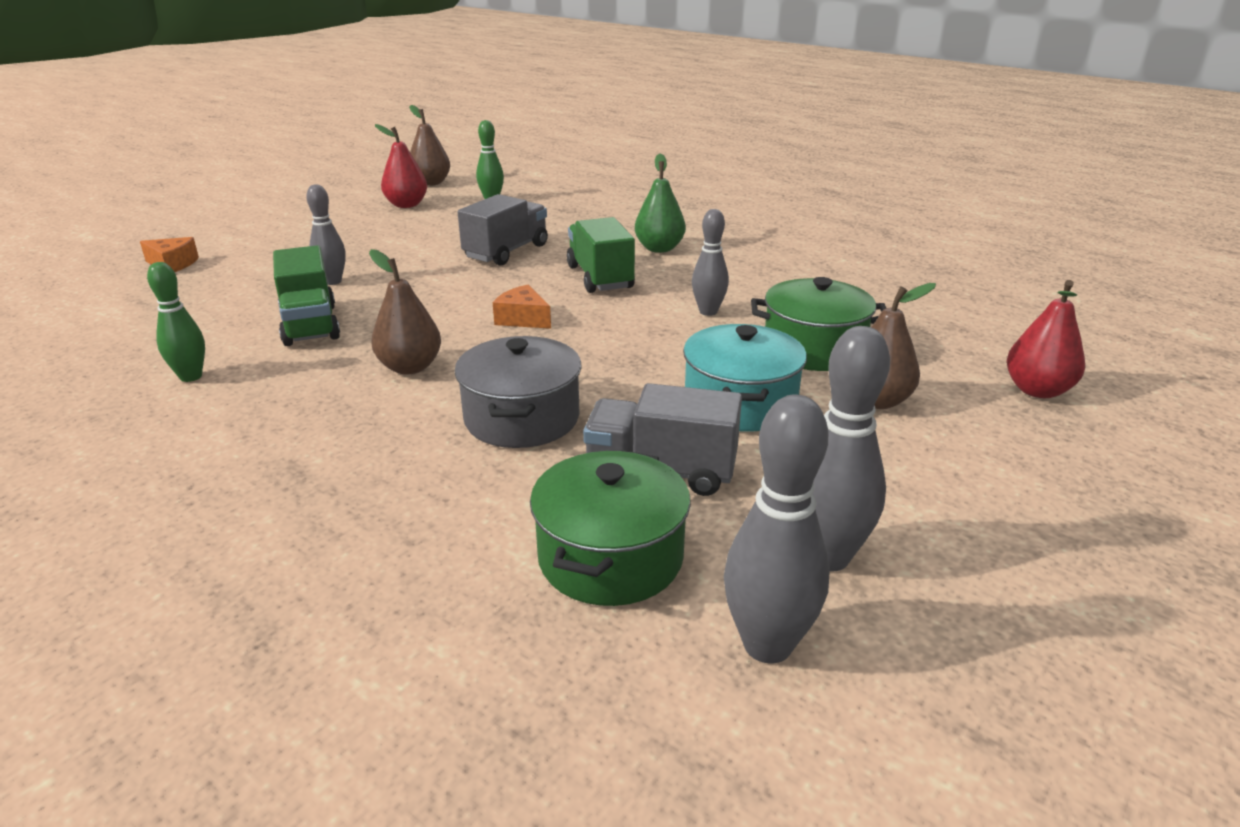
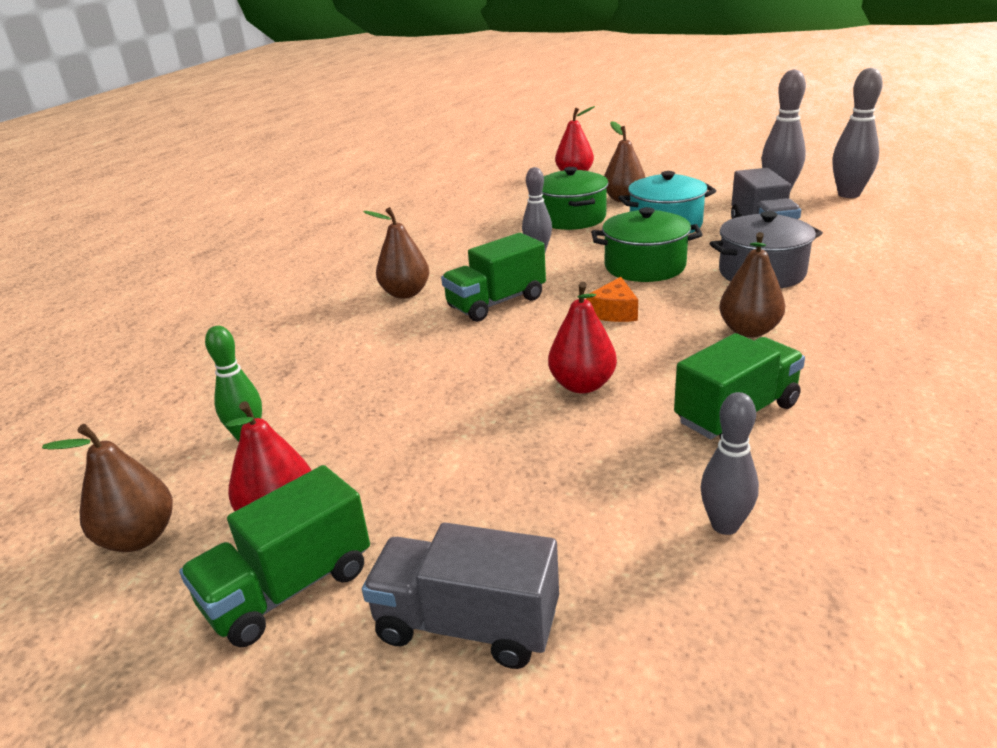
camera: 105 degrees left, 0 degrees up
(173, 264) = (690, 670): orange cheese -> none
(191, 376) = (908, 432): green bowling pin -> none
(333, 281) = (620, 450): grey bowling pin -> grey bowling pin (725, 525)
(349, 205) = (289, 589): none -> green truck
(422, 285) = (582, 385): none -> red pear
(506, 252) = (453, 366): grey truck -> grey truck (467, 625)
(610, 557) = (846, 225): green pot -> green pot (645, 266)
(659, 248) = (405, 293): green pear -> brown pear

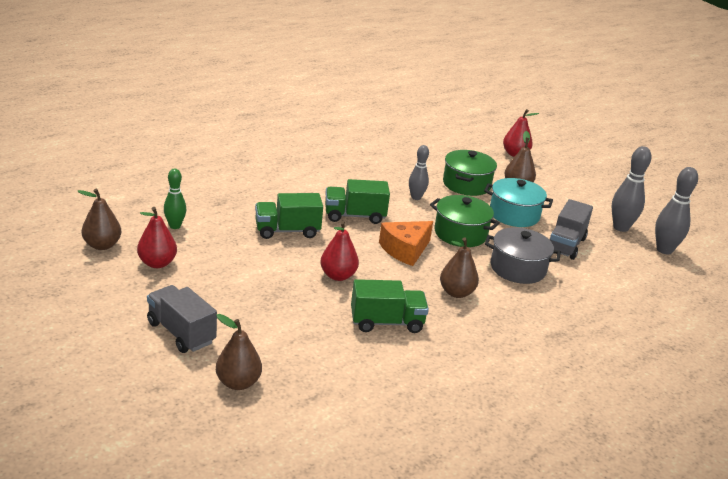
camera: 25 degrees right, 0 degrees up
(289, 589) = (135, 290): green truck -> green truck (287, 231)
(405, 293) = (317, 188): brown pear -> brown pear (238, 383)
(614, 312) = (405, 250): orange cheese -> orange cheese, size x1.59
(725, 525) = (314, 355): grey bowling pin -> none

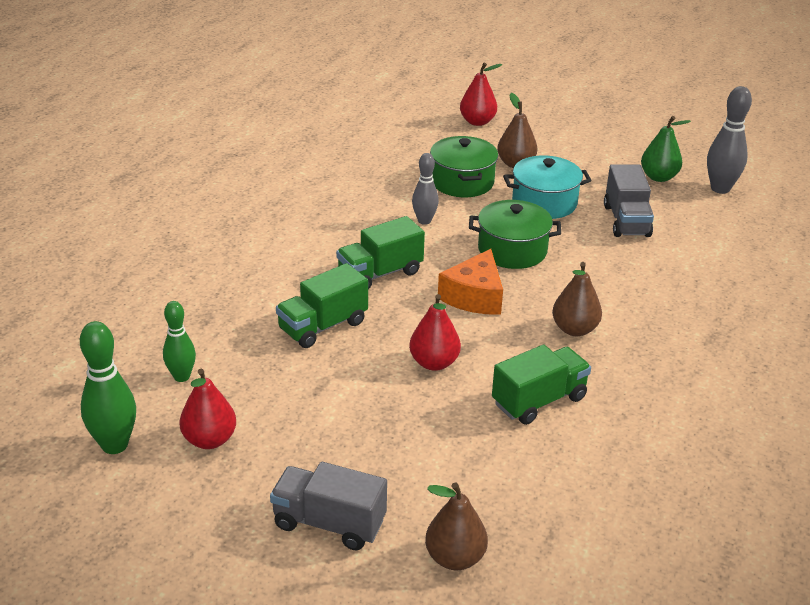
camera: 25 degrees left, 5 degrees up
(102, 245) = (114, 445): brown pear -> green bowling pin
(518, 268) = (607, 271): grey pot -> none
(620, 227) = (659, 177): grey bowling pin -> green pear

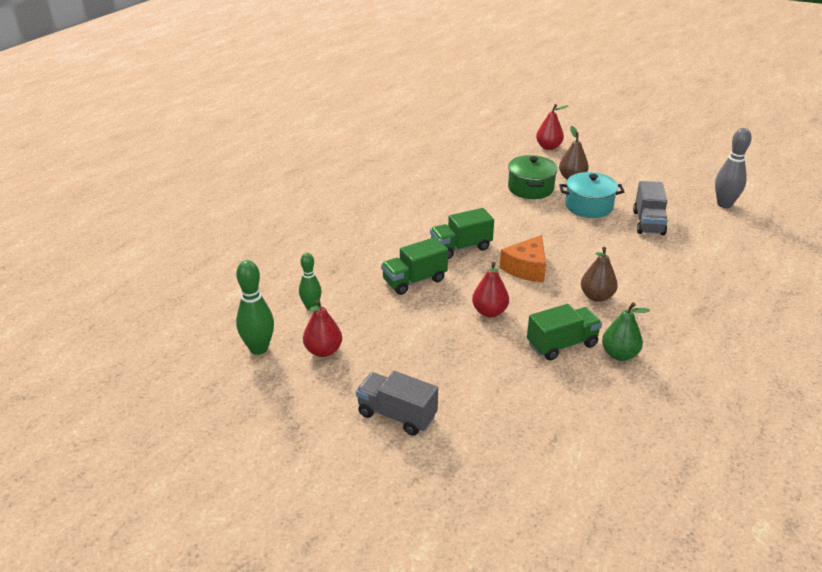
camera: 10 degrees right, 0 degrees up
(424, 221) = (498, 213): grey bowling pin -> none
(455, 558) = (482, 448): brown pear -> none
(512, 250) = (559, 238): green pot -> none
(659, 177) = (678, 193): green pear -> green pear (619, 354)

